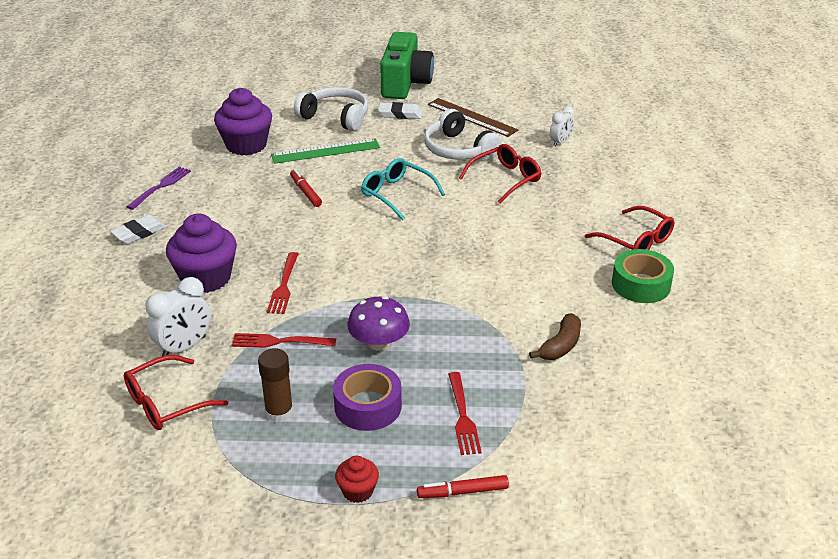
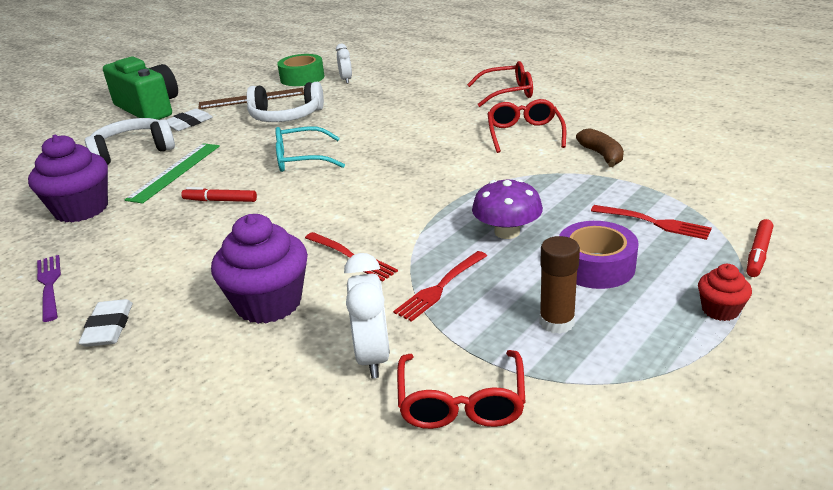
camera: 50 degrees left, 5 degrees down
(505, 179) = (358, 111): red glasses -> red glasses (524, 134)
(641, 284) = (561, 106): green tape -> green tape (302, 78)

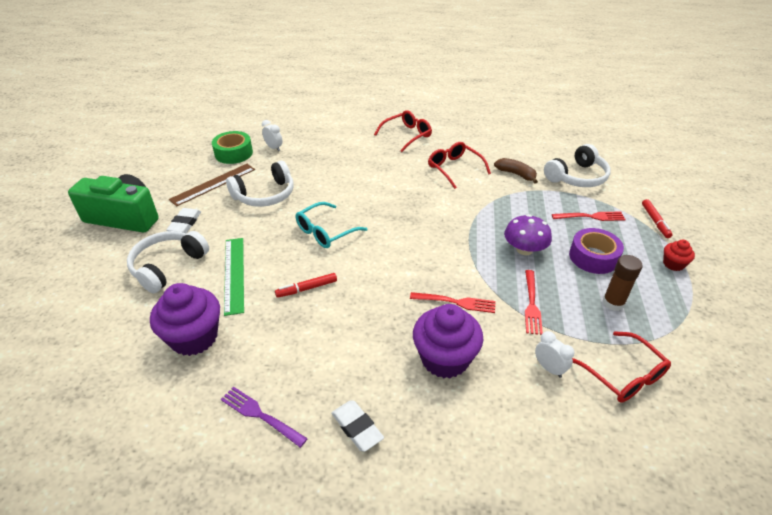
camera: 35 degrees left, 10 degrees up
(373, 357) = (549, 368): white clock -> white clock, size x0.64
(693, 176) = (577, 177): none -> white headphones

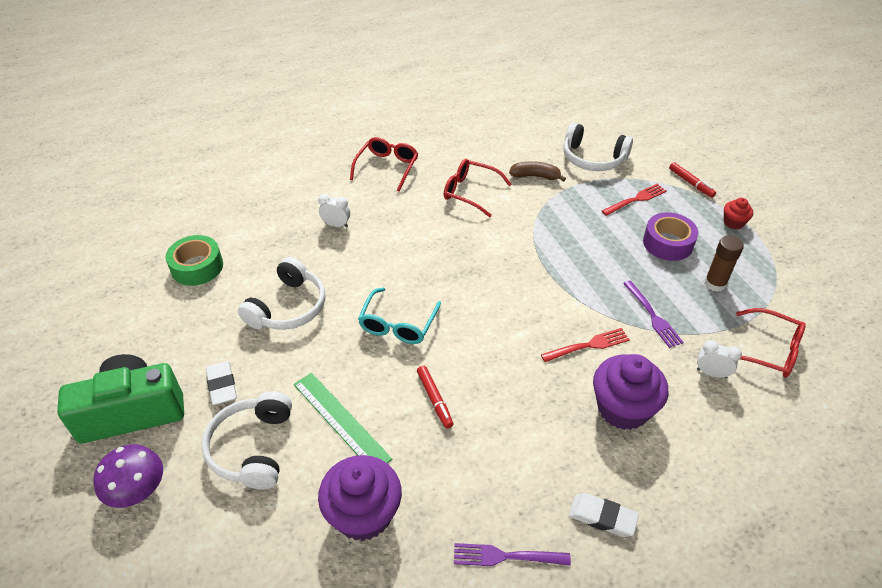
camera: 30 degrees left, 5 degrees up
(213, 184) = (209, 319): brown ruler -> none
(274, 148) = (243, 240): white clock -> white clock (336, 225)
(307, 288) = (434, 399): red marker -> red marker turned 60 degrees counterclockwise
(524, 249) = (605, 260): purple mushroom -> purple mushroom (137, 489)
(531, 304) = (653, 316): red fork -> purple fork
(577, 177) = (593, 158): white headphones -> white headphones turned 90 degrees clockwise

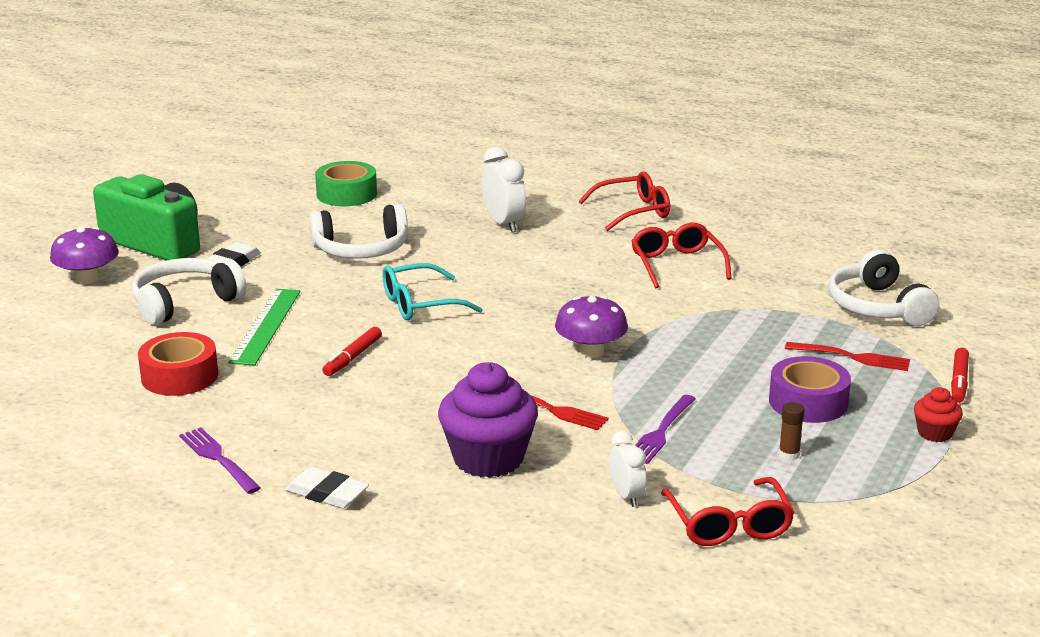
camera: 50 degrees right, 20 degrees down
(336, 225) = (504, 224): white clock -> white clock, size x1.57
(363, 514) = (179, 376): purple cupcake -> red tape
(535, 176) = (774, 287): brown banana -> none
(536, 287) = (590, 351): none -> purple mushroom
(602, 517) = (327, 493): white eraser -> white eraser turned 45 degrees counterclockwise
(715, 283) = (789, 454): brown glue stick -> brown glue stick, size x0.61

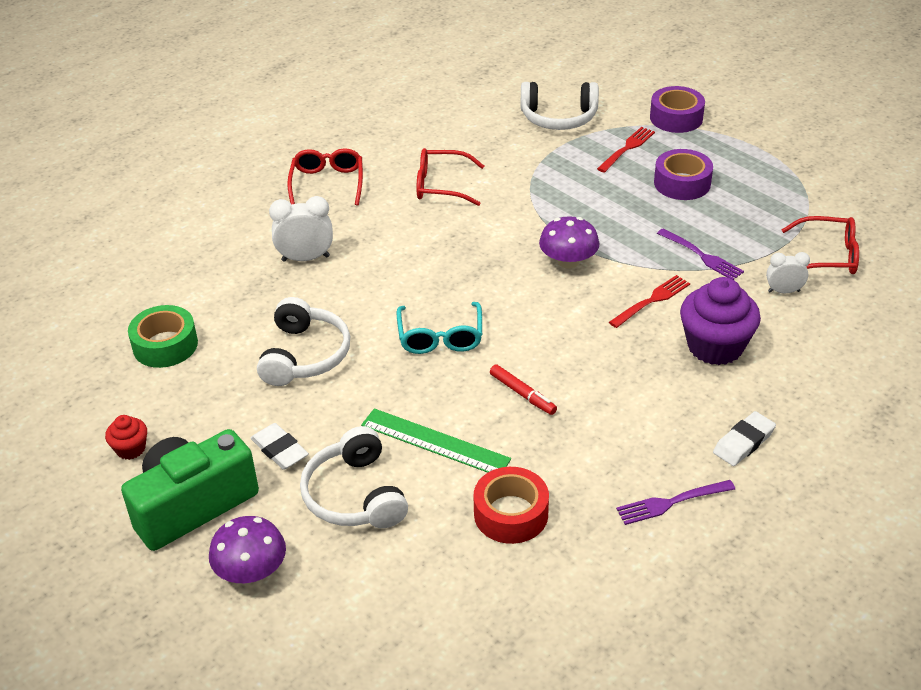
camera: 70 degrees left, 15 degrees up
(789, 454) = (748, 209): brown glue stick -> none
(934, 433) = (738, 146): red cupcake -> red cupcake (130, 449)
(959, 381) = (676, 118): red marker -> purple tape

